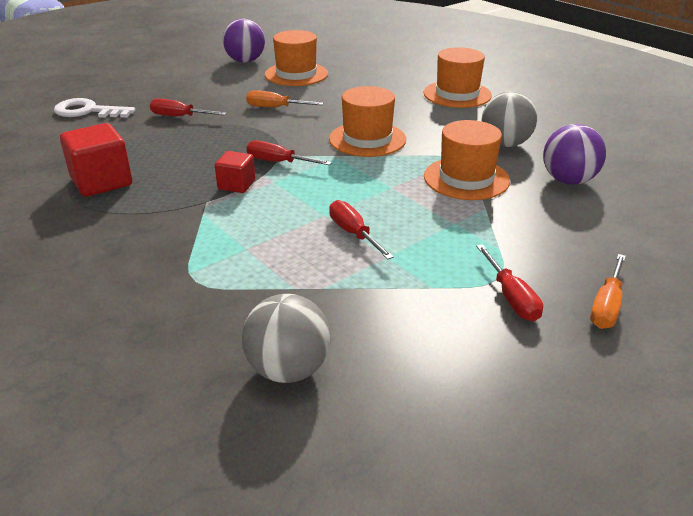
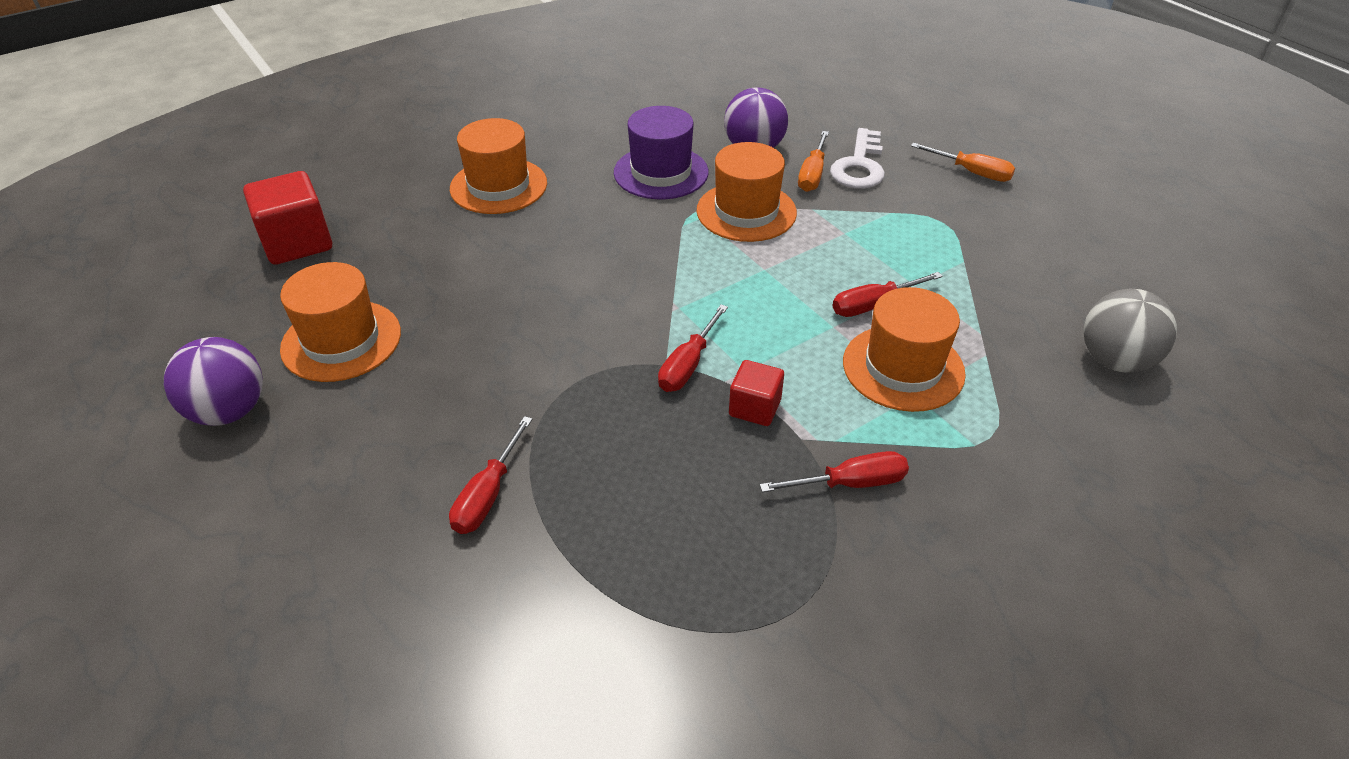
camera: 85 degrees left, 10 degrees up
(88, 111) = (410, 660): white key -> white key (859, 166)
(101, 182) = (738, 577): red cube -> red cube (297, 243)
(275, 108) = (487, 368): orange screwdriver -> orange screwdriver (812, 175)
(367, 139) = (628, 277): orange hat -> orange hat (903, 367)
(505, 144) = (661, 172): grey ball -> purple hat
(511, 298) = (972, 218): red screwdriver -> red screwdriver (851, 483)

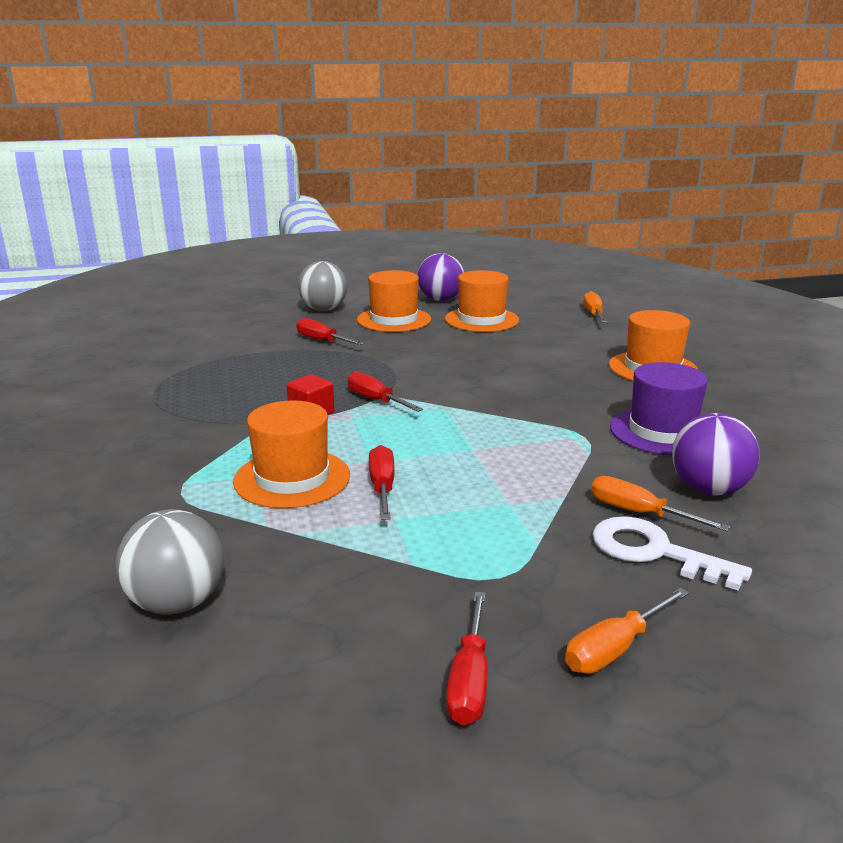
camera: 110 degrees right, 20 degrees down
(297, 243) = (593, 314): red cube -> orange screwdriver
(306, 559) = (323, 309): none -> grey ball
(746, 212) = (573, 459): orange hat -> orange hat (394, 320)
(851, 483) = (210, 429): red screwdriver -> red screwdriver (469, 681)

